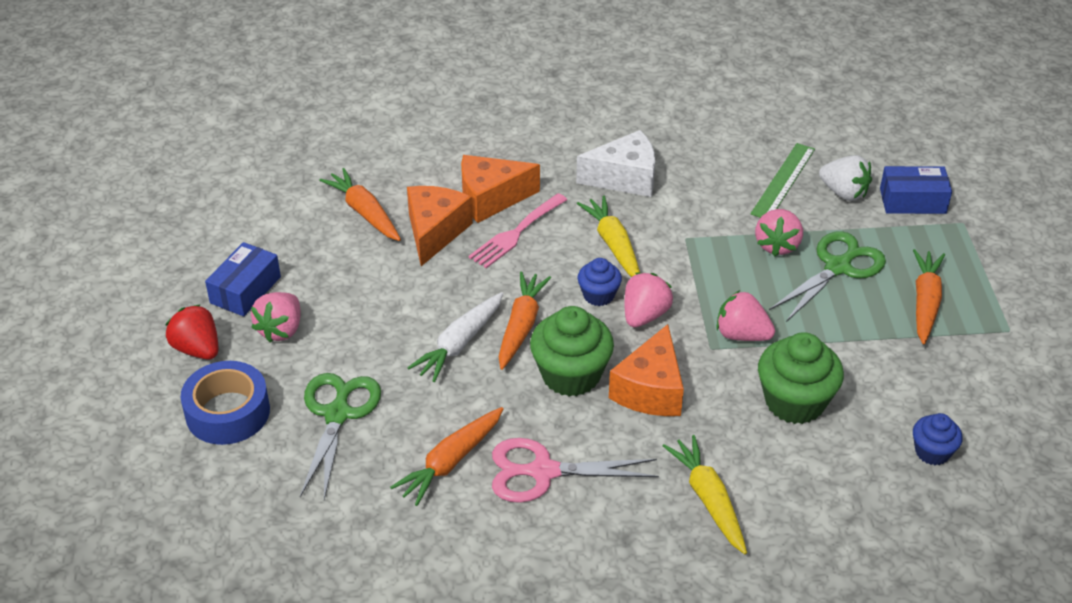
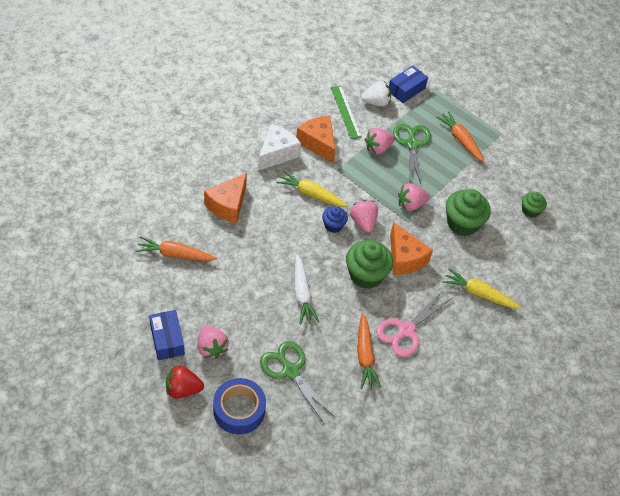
camera: 50 degrees left, 10 degrees up
(434, 232) = (222, 242): orange cheese -> orange cheese (318, 143)
(516, 233) = (261, 217): pink fork -> none
(521, 326) = (318, 265): orange carrot -> none
(777, 245) = (377, 148): pink strawberry -> pink strawberry turned 90 degrees clockwise
(932, 452) = (530, 211): blue cupcake -> green cupcake

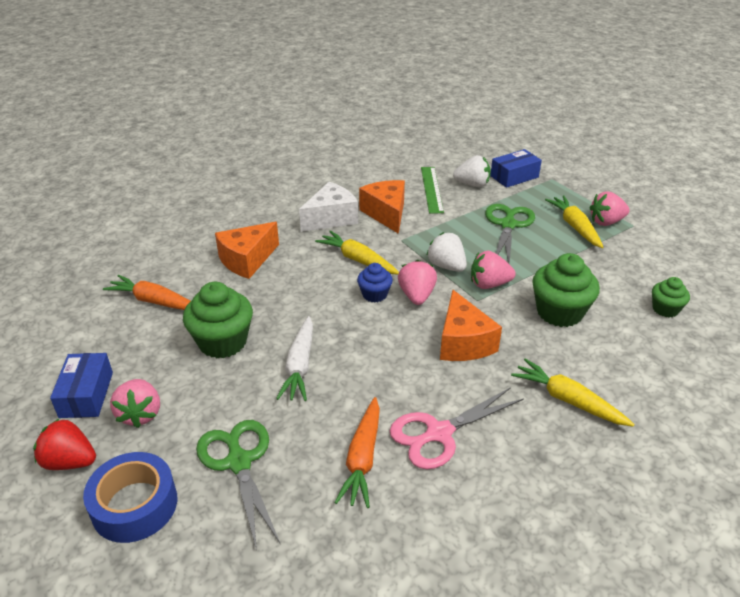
camera: 20 degrees right, 15 degrees down
(366, 275) = (400, 355): green cupcake -> green cupcake (222, 342)
(377, 148) = (461, 225): pink strawberry -> pink strawberry (606, 222)
(377, 191) = (446, 266): none -> white strawberry
(460, 140) = (574, 226): orange carrot -> yellow carrot

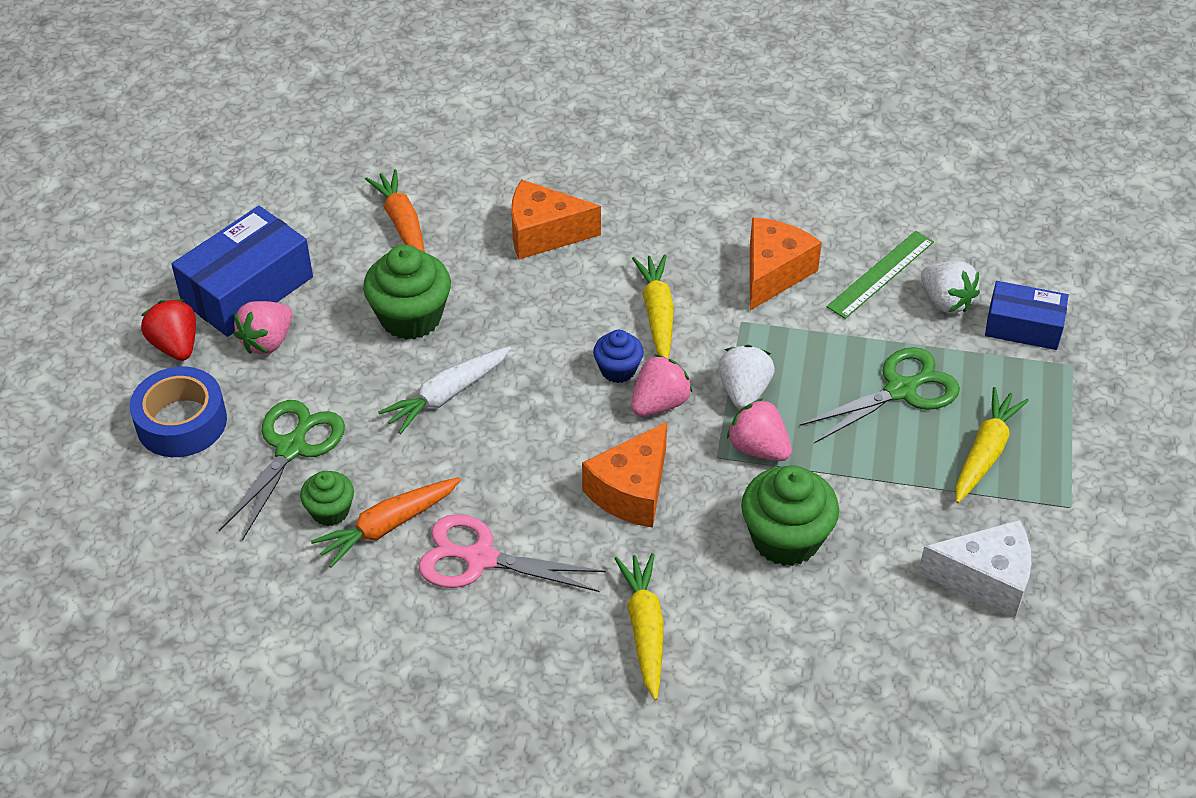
camera: 45 degrees right, 10 degrees up
(86, 394) = (247, 289): blue box -> blue box, size x1.60
(331, 218) = (701, 237): white cheese -> white cheese (985, 579)
(606, 222) = (1040, 476): pink strawberry -> none
(665, 309) = (917, 630): green cupcake -> green cupcake (330, 511)

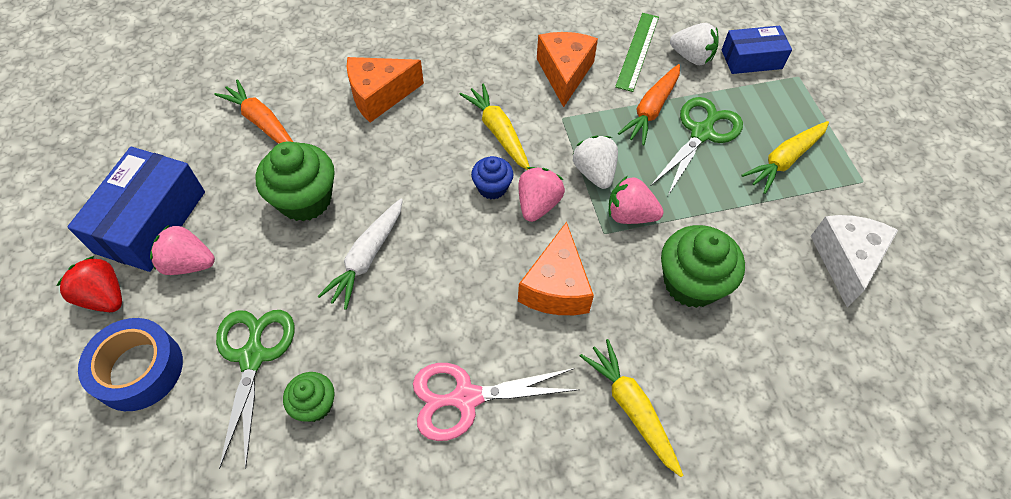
camera: 25 degrees left, 10 degrees up
(267, 341) = (189, 263): pink strawberry -> pink strawberry turned 90 degrees clockwise
(388, 526) = (372, 399): orange carrot -> orange carrot (651, 110)
(985, 452) = (784, 160): yellow carrot -> yellow carrot turned 135 degrees counterclockwise
(985, 579) = (845, 260): white cheese -> white cheese turned 60 degrees counterclockwise

